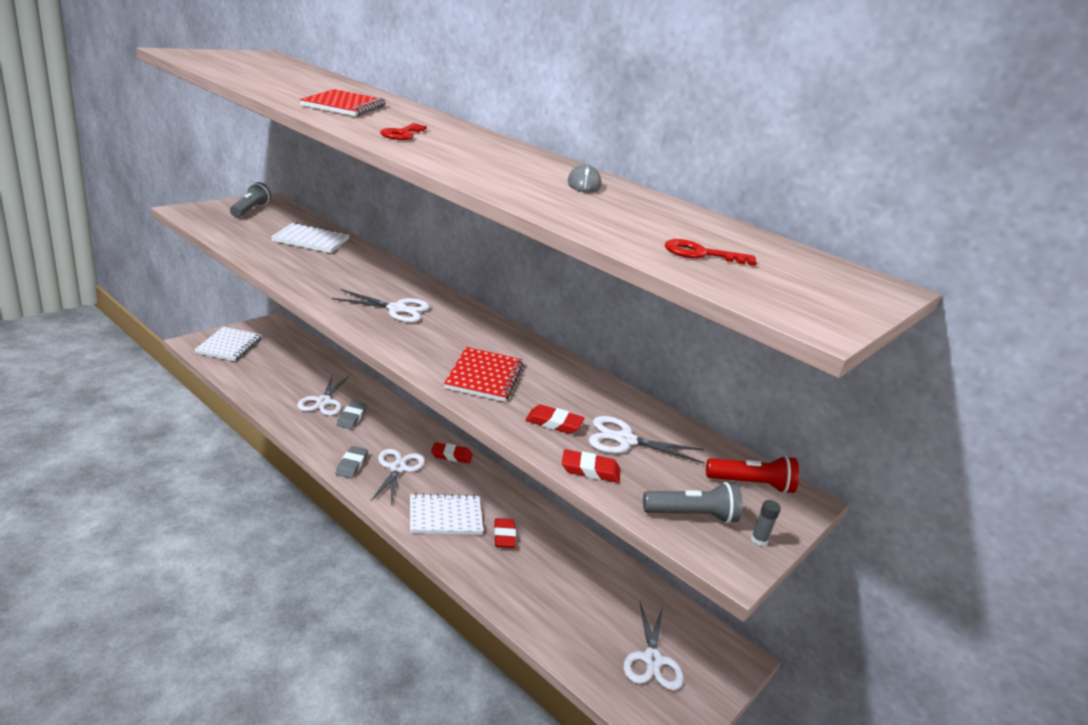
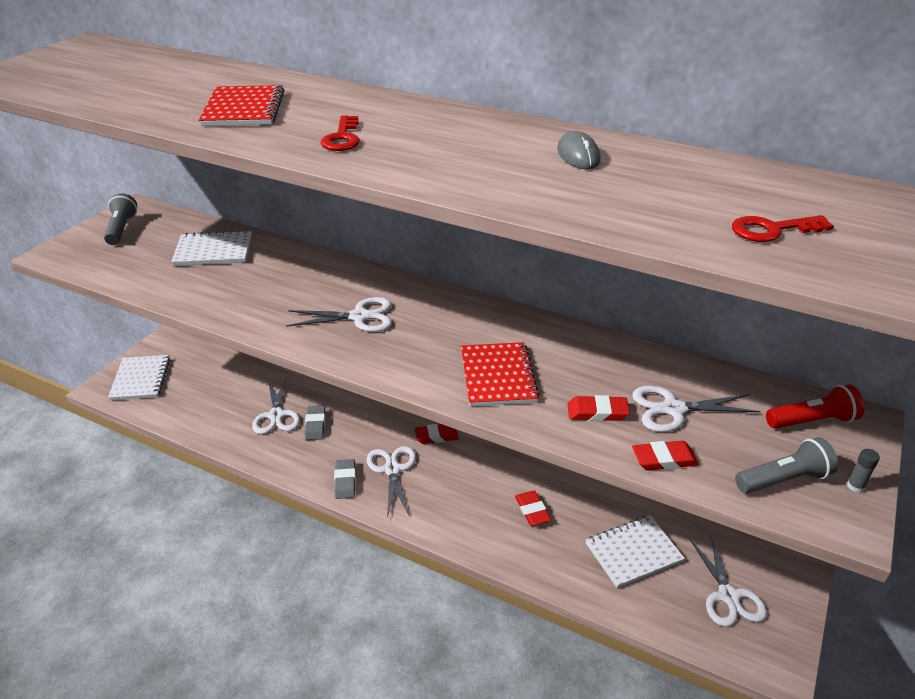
camera: 10 degrees left, 10 degrees up
(445, 516) = (466, 509): white notebook -> white notebook (633, 553)

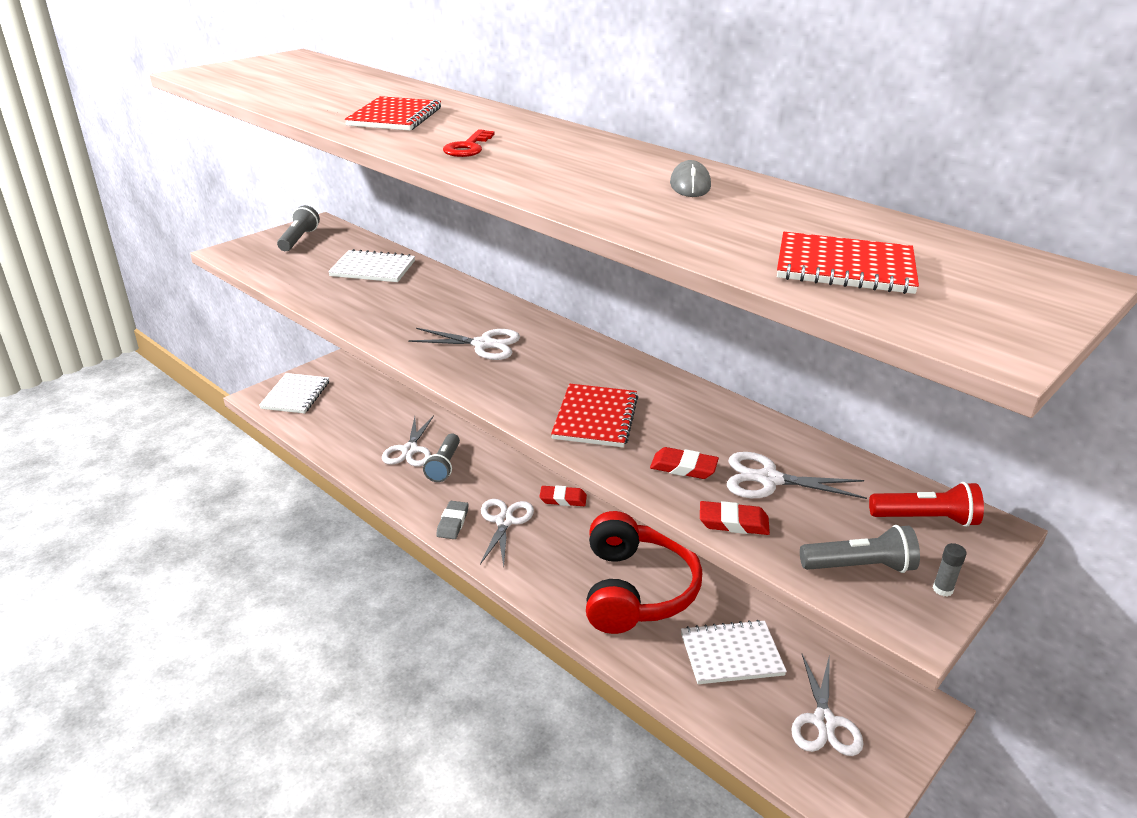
camera: 15 degrees right, 5 degrees down
(315, 425) = (444, 466): grey eraser -> grey flashlight
(532, 510) = (635, 589): red eraser -> red headphones
(772, 230) = (845, 267): red key -> red notebook

